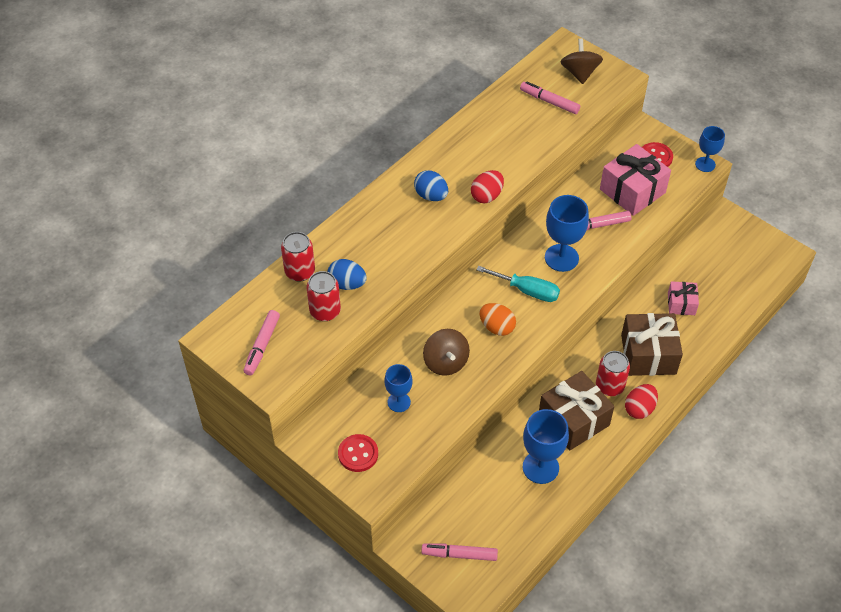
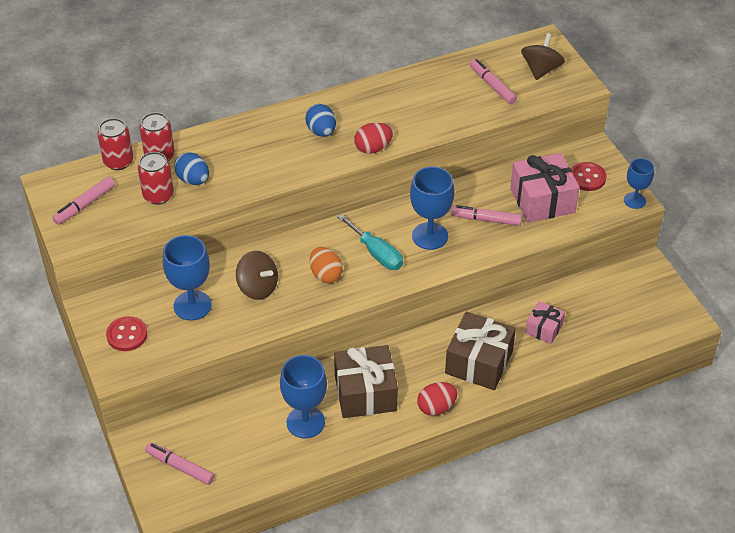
camera: 25 degrees right, 5 degrees down
(399, 402) = (192, 305): blue goblet -> blue goblet, size x1.61
(445, 362) = (258, 287): brown spinning top -> brown spinning top turned 60 degrees counterclockwise
(609, 386) = (421, 376): red can -> red can (118, 161)

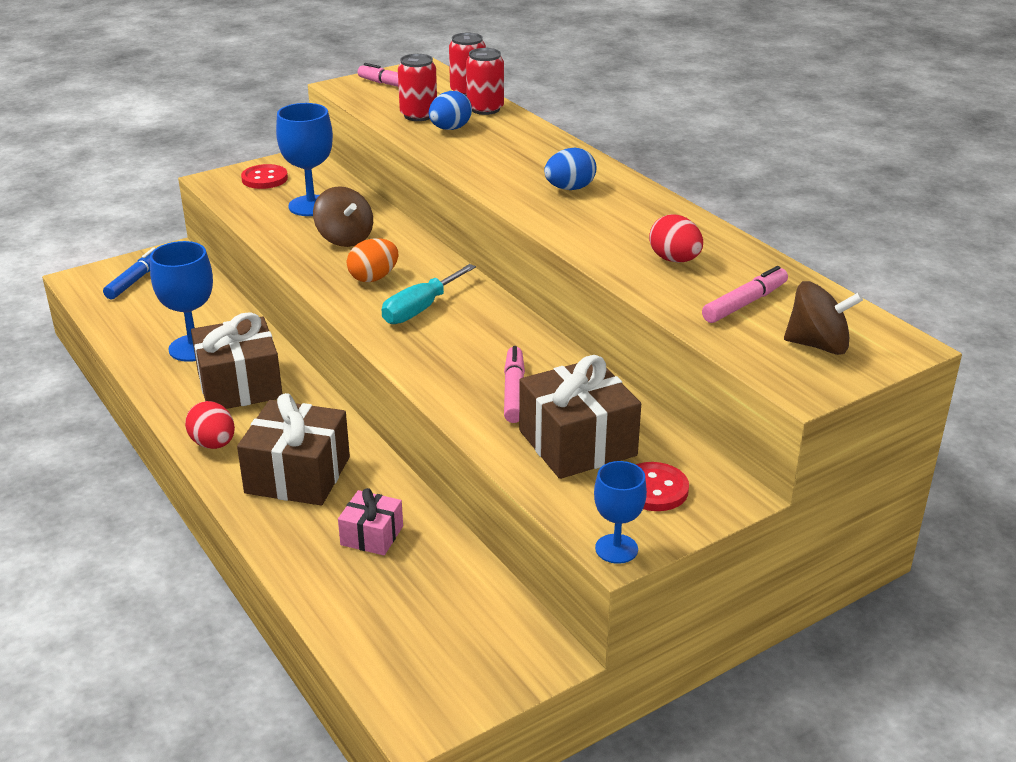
camera: 80 degrees right, 15 degrees down
(180, 467) = (135, 280): pink marker -> blue marker
(258, 287) = (345, 238): brown spinning top -> brown spinning top turned 60 degrees counterclockwise
(373, 148) = (550, 224): red egg -> red egg (674, 260)
(430, 236) = (465, 346): blue goblet -> none
(542, 200) = (577, 443): pink gift -> brown gift

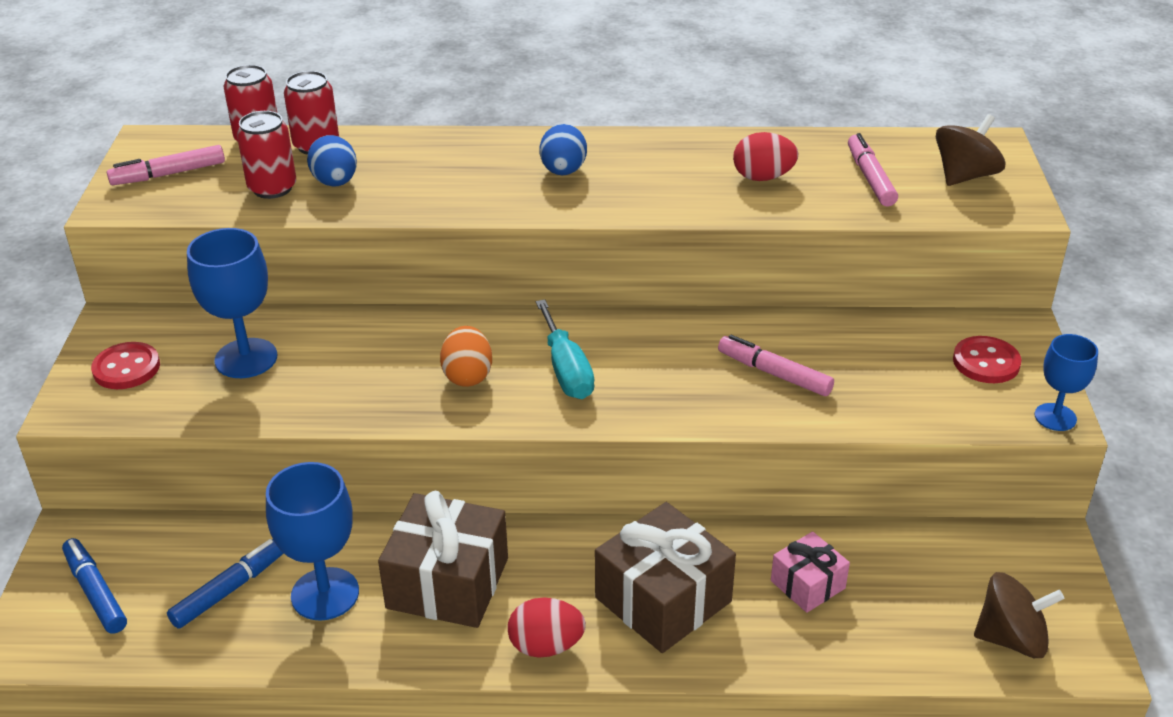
camera: 55 degrees left, 5 degrees up
(171, 317) = (229, 590): none -> blue marker
(345, 238) = (356, 363): brown spinning top -> brown spinning top (1011, 638)
(577, 443) = (887, 373): brown gift -> none

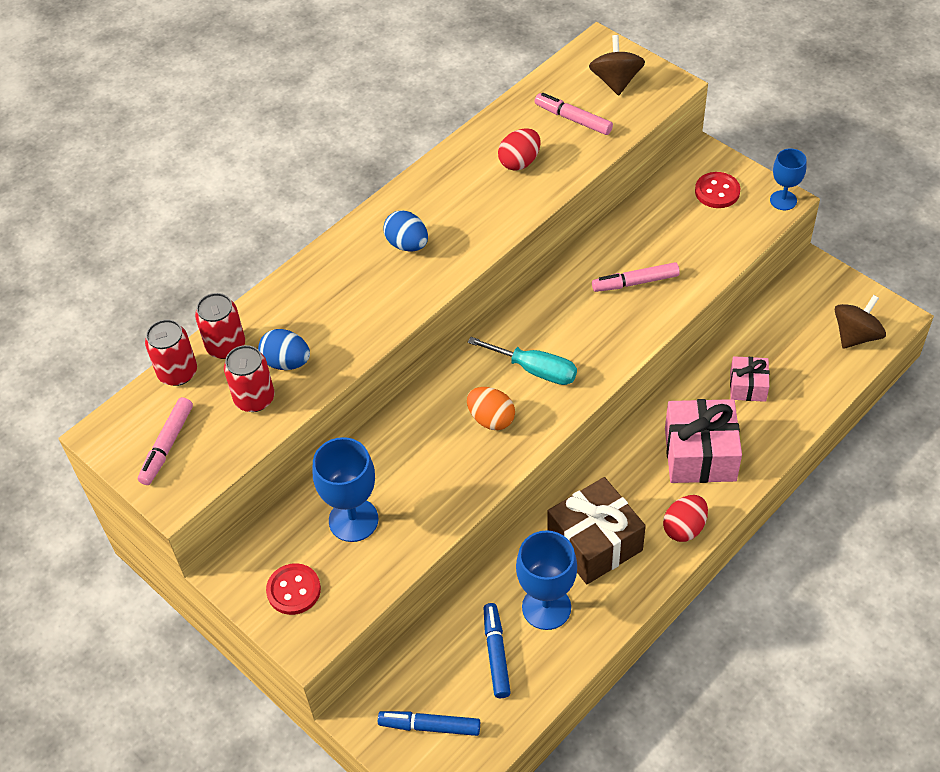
camera: 45 degrees left, 15 degrees up
(663, 599) = (700, 454): brown gift -> pink gift

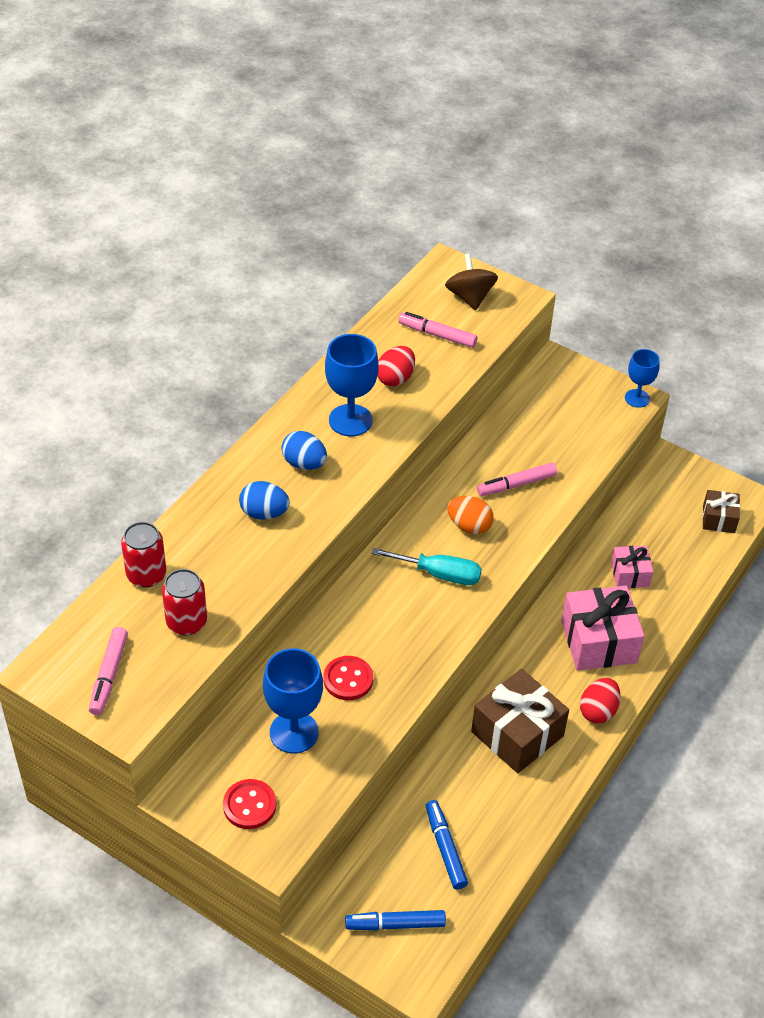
camera: 15 degrees left, 5 degrees down
(177, 372) = (103, 604): red can -> none
(287, 362) = (211, 585): blue egg -> blue egg (264, 513)
(491, 419) = (407, 624): orange egg -> orange egg (469, 526)
(546, 607) = (484, 799): blue goblet -> blue goblet (350, 420)
(717, 191) = (575, 395): red button -> red button (348, 679)
(856, 335) = (718, 519): brown spinning top -> brown gift

